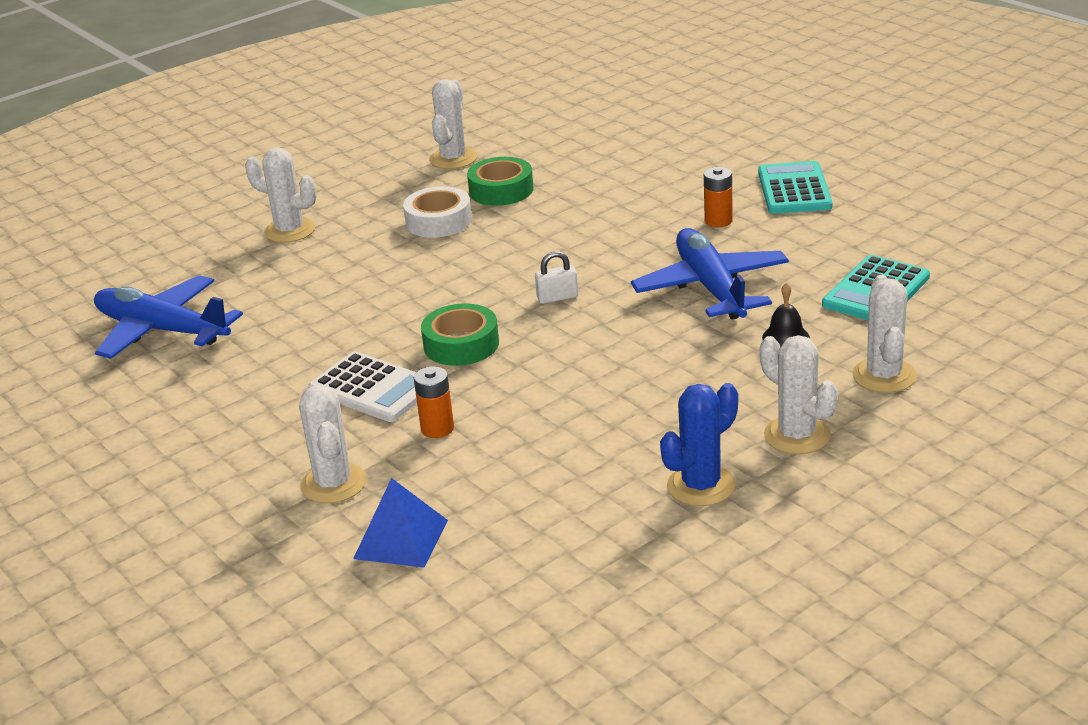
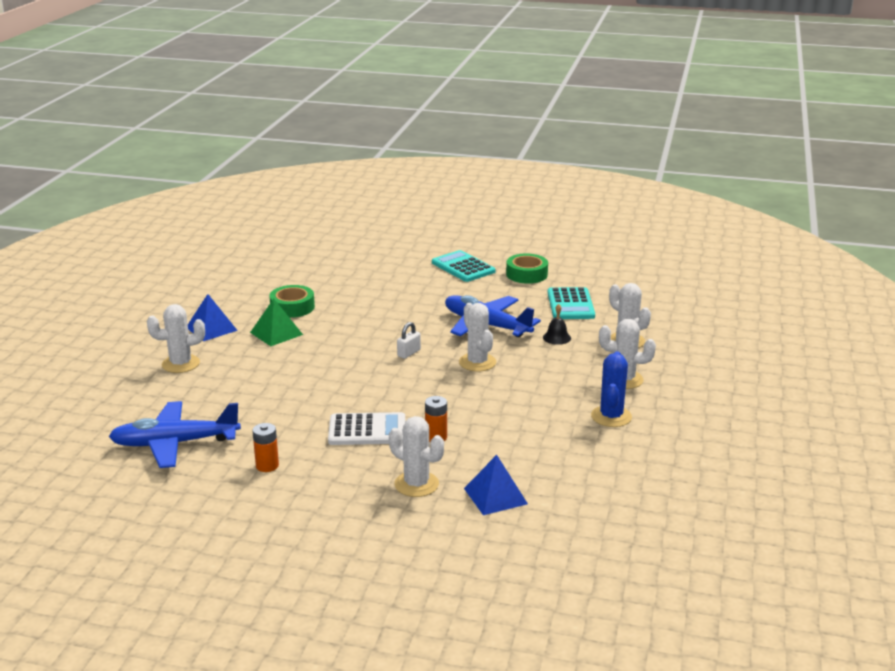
camera: 40 degrees left, 5 degrees down
(377, 193) = (211, 328): none -> blue pyramid
(438, 221) = (276, 333): white tape -> green pyramid
(453, 159) = (235, 298): white cactus -> white cactus (477, 362)
(461, 344) = (387, 392): green tape -> green tape (526, 274)
(718, 221) = (444, 292): orange battery -> orange battery (267, 466)

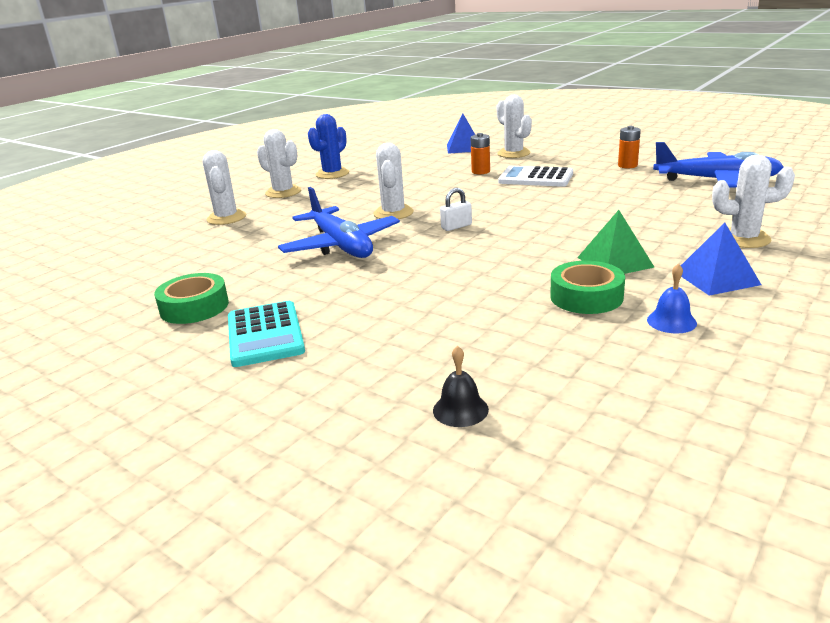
camera: 155 degrees left, 0 degrees up
(244, 299) = (671, 321): none -> blue bell
(557, 337) = (285, 226): black bell -> black bell (460, 410)
(570, 304) = (213, 258): turquoise calculator -> none

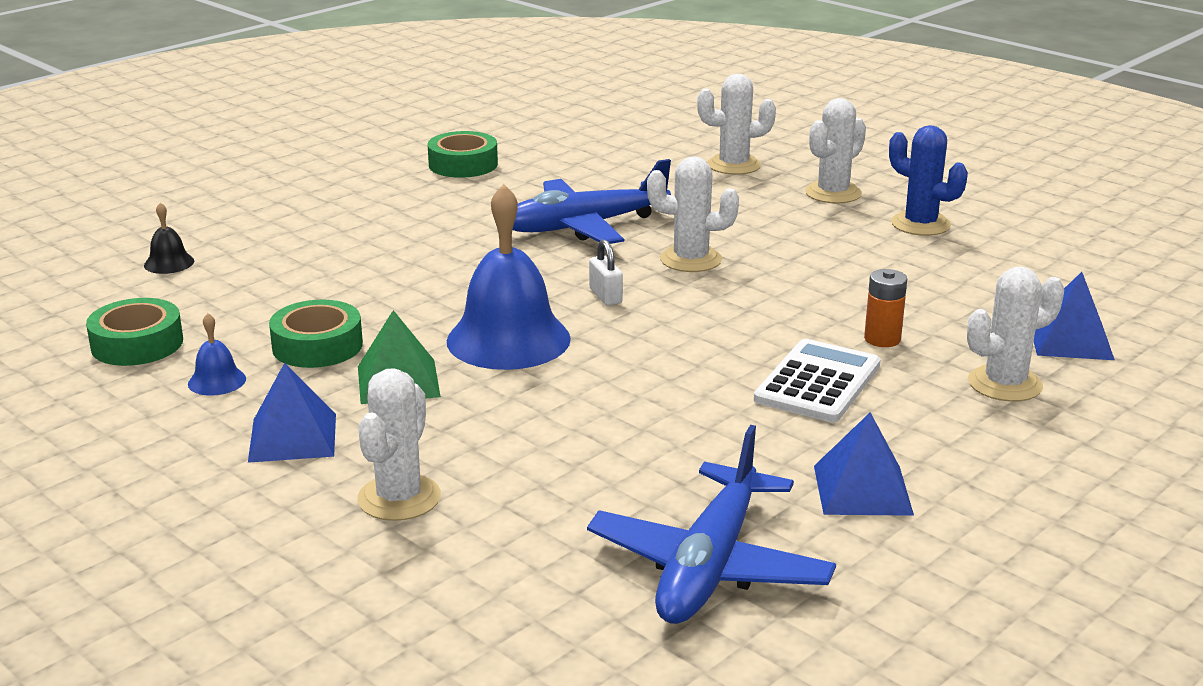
camera: 95 degrees right, 0 degrees up
(265, 334) = (375, 194): turquoise calculator -> none
(533, 242) = (508, 339): none -> blue bell
(627, 165) = (862, 490): orange battery -> blue pyramid
(643, 375) = (137, 344): none -> green tape

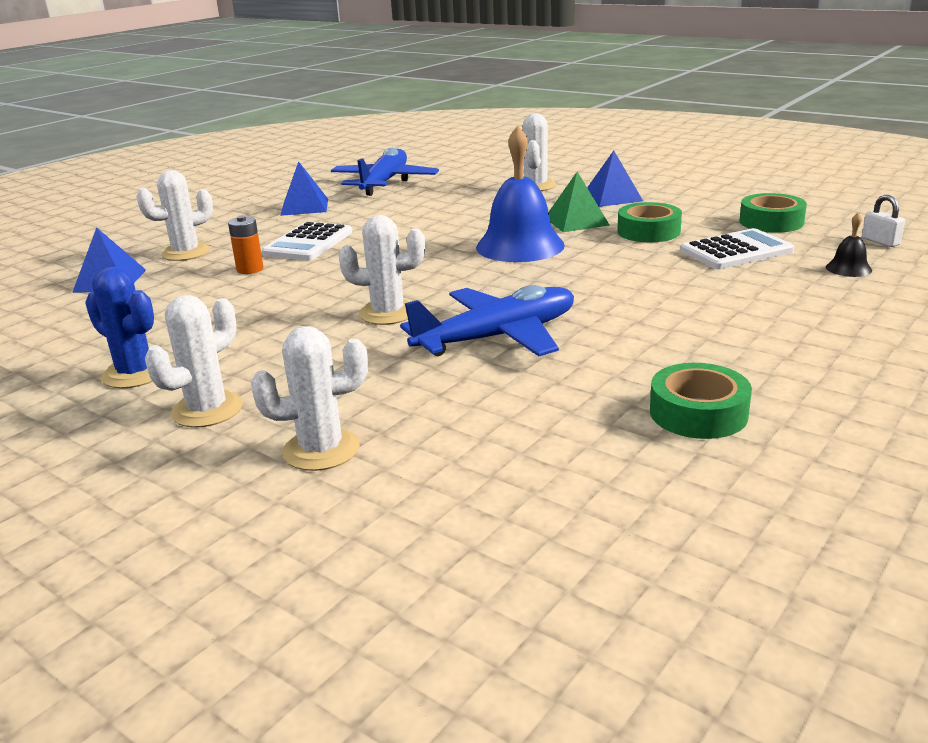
camera: 175 degrees right, 0 degrees up
(217, 381) = (688, 212): blue bell -> none
(250, 299) = (736, 251): none -> white calculator
(605, 296) = (458, 278): white padlock -> white padlock (880, 241)

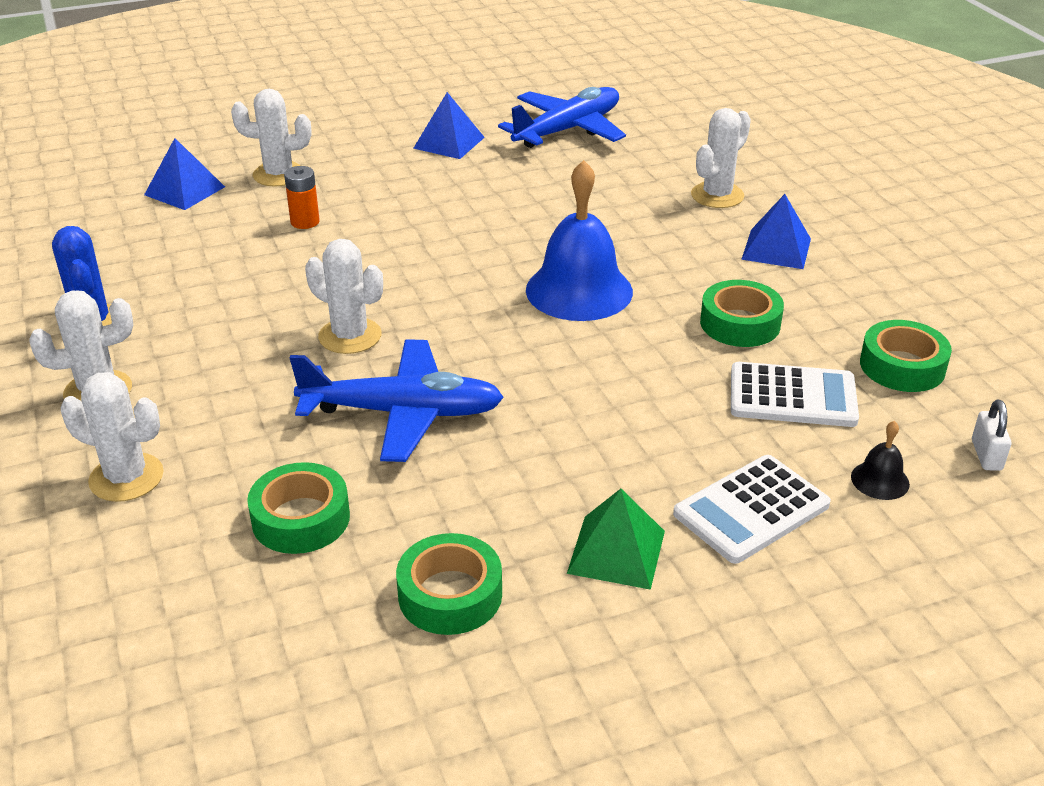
camera: 30 degrees right, 10 degrees up
(308, 243) = (392, 203): white calculator -> white calculator (751, 509)
(516, 417) = (301, 518): none -> green tape
(576, 221) = (685, 274): green pyramid -> green pyramid (616, 552)

